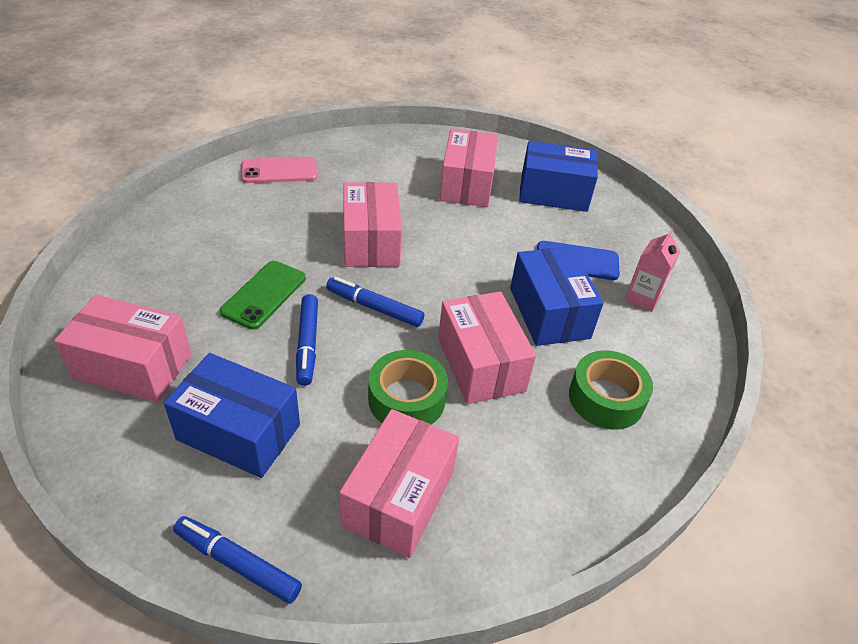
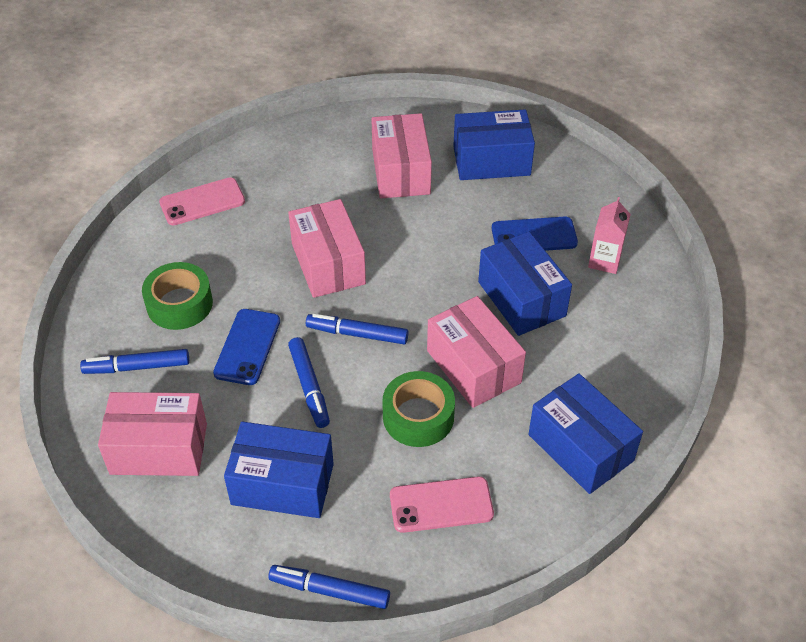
camera: 10 degrees left, 5 degrees up
(153, 288) = (138, 367): none -> blue marker
(264, 295) = (247, 347): green phone -> blue phone
(398, 498) = (441, 505): pink box -> pink phone
(573, 474) = (580, 447): none -> blue box
(606, 398) = (593, 371): green tape -> green tape (179, 304)

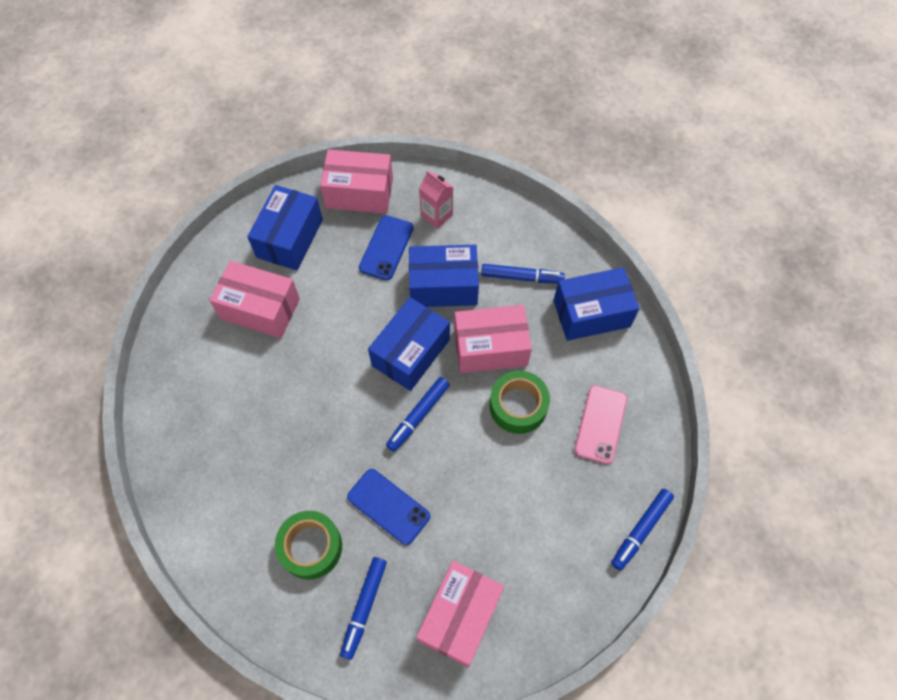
camera: 65 degrees left, 15 degrees up
(202, 202) = (197, 485): pink phone -> none
(282, 484) = (536, 529): blue box -> blue box (410, 352)
(309, 386) = (452, 473): blue marker -> blue marker (521, 277)
(328, 263) = (332, 407): pink box -> pink box (359, 193)

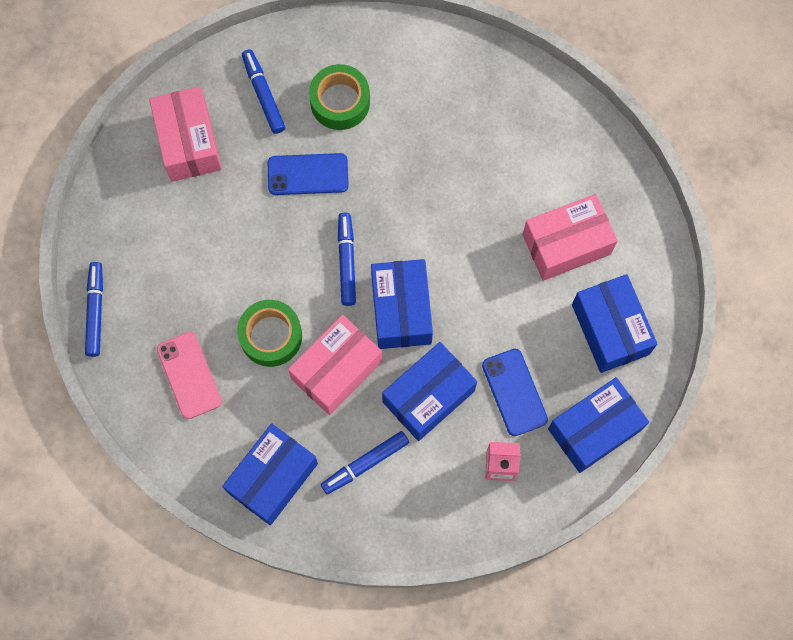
camera: 140 degrees right, 10 degrees up
(359, 193) = (594, 429): pink box -> blue box

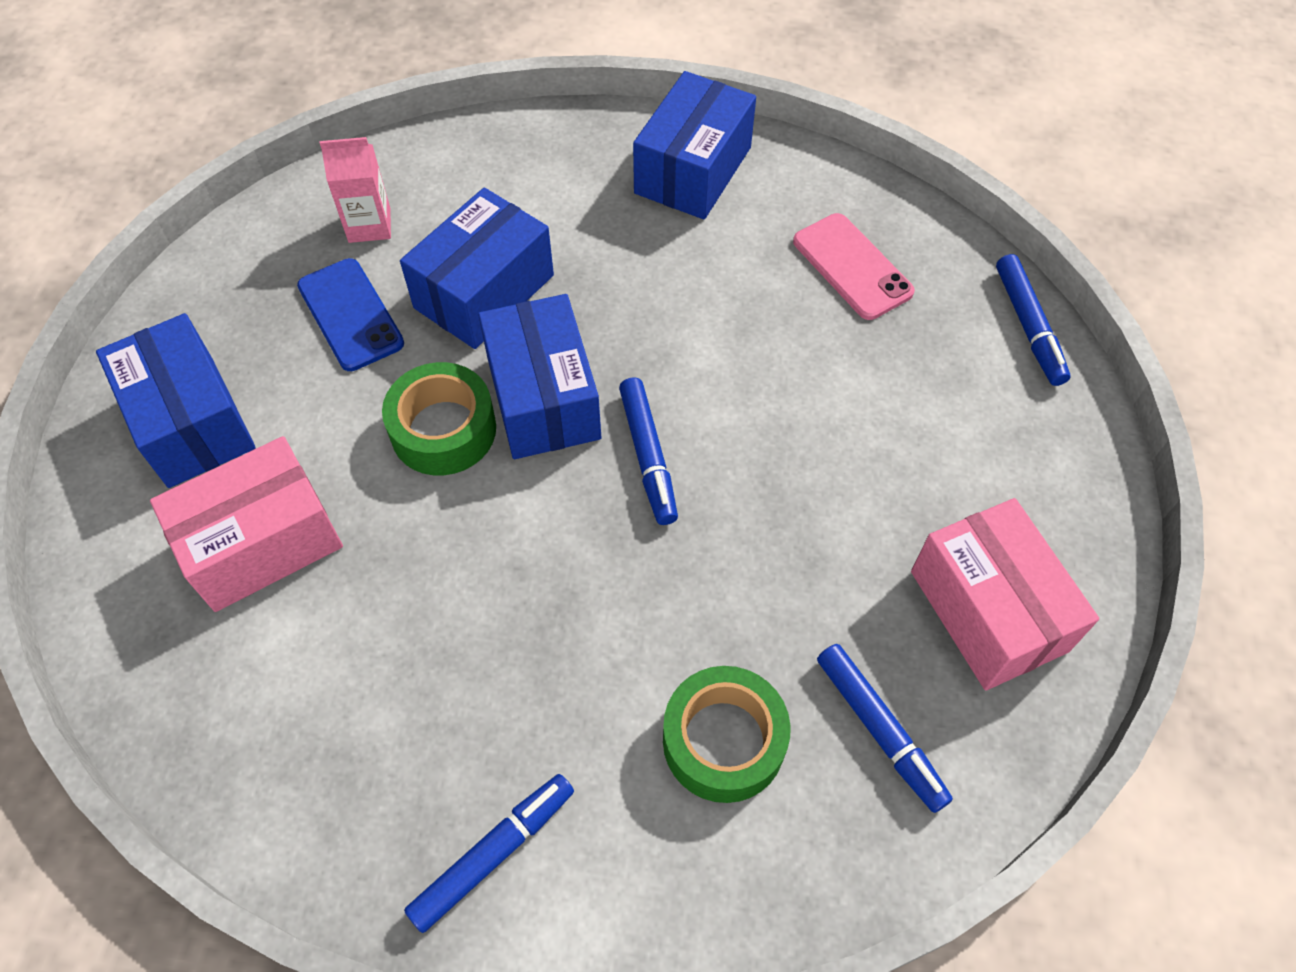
camera: 170 degrees right, 15 degrees down
(271, 336) = (744, 333): green tape -> green tape (443, 430)
(308, 174) = (751, 589): blue phone -> none
(337, 370) = (631, 304): pink box -> none
(365, 463) = (565, 202): blue marker -> blue marker (492, 854)
(594, 429) = (225, 286): blue box -> none

